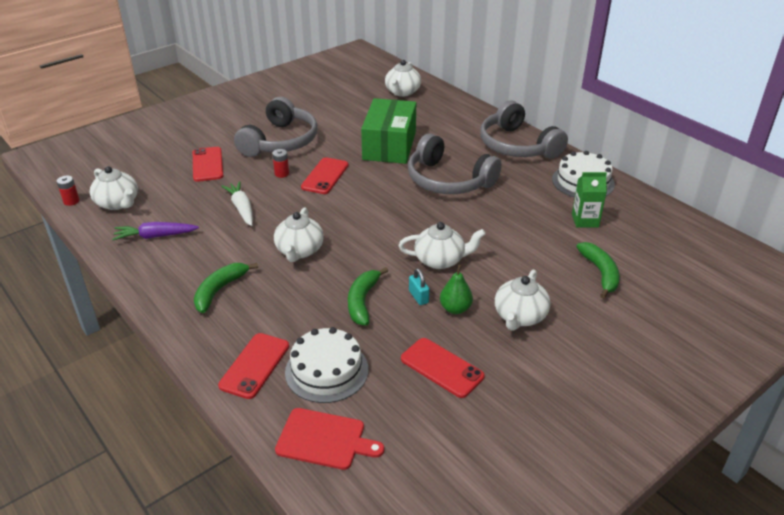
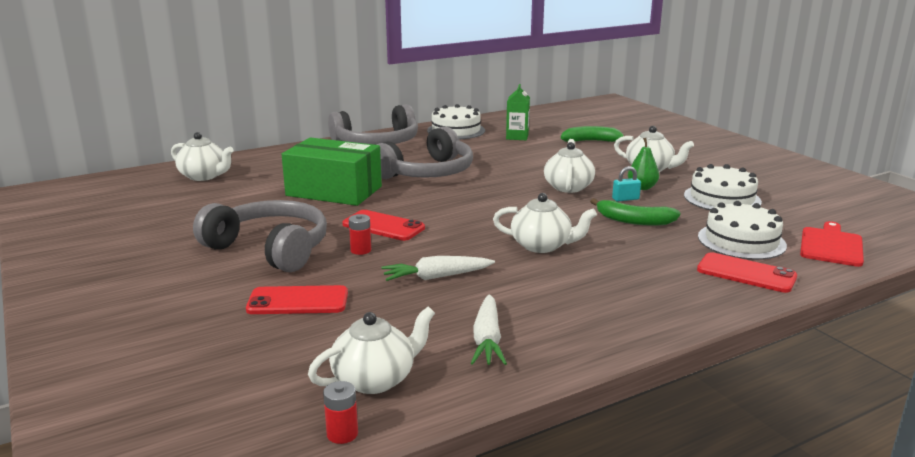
camera: 80 degrees left, 15 degrees down
(155, 236) = (487, 340): purple carrot -> white carrot
(219, 290) = (618, 292): green banana -> none
(442, 368) = (722, 198): red phone -> white cake

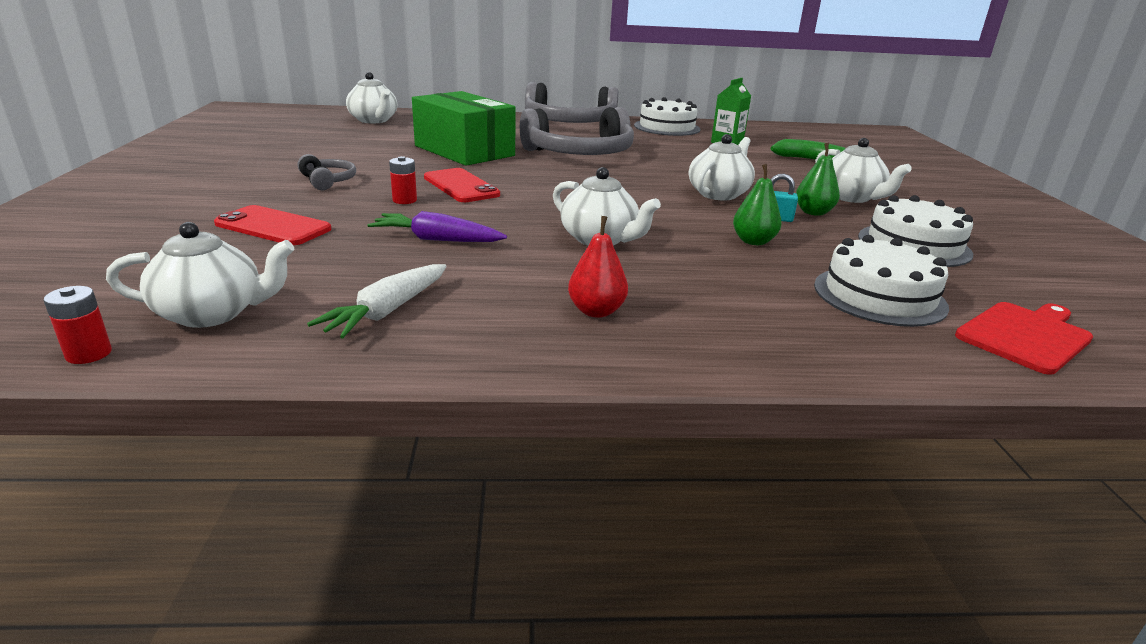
camera: 25 degrees right, 5 degrees up
(270, 248) = (328, 181): grey headphones -> grey headphones, size x0.45
(436, 277) = (436, 239): white carrot -> purple carrot
(609, 299) = (596, 311): none -> red pear
(634, 221) = (753, 241): green banana -> green pear
(746, 273) = (834, 334): red phone -> none

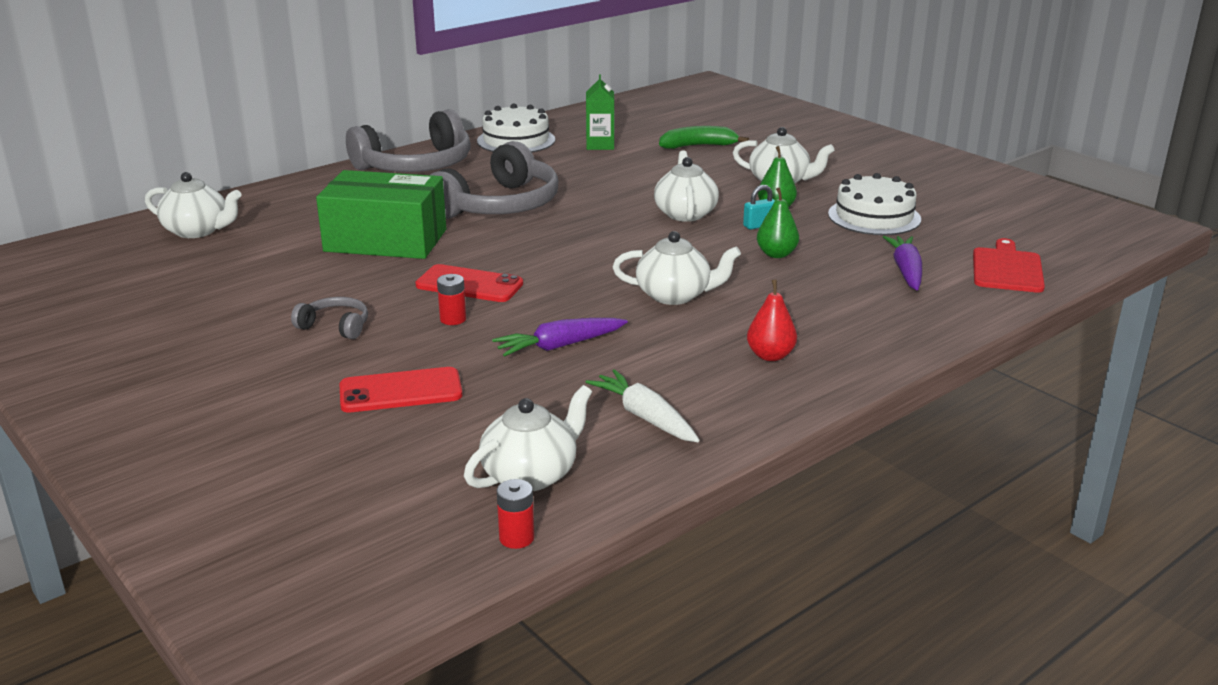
camera: 35 degrees left, 0 degrees up
(387, 311) = (644, 417): white carrot -> white carrot turned 150 degrees clockwise
(879, 295) = (906, 271): white cake -> purple carrot

